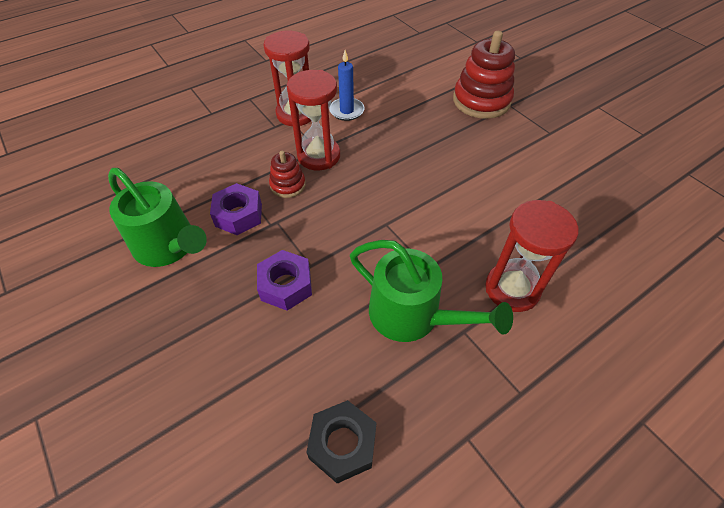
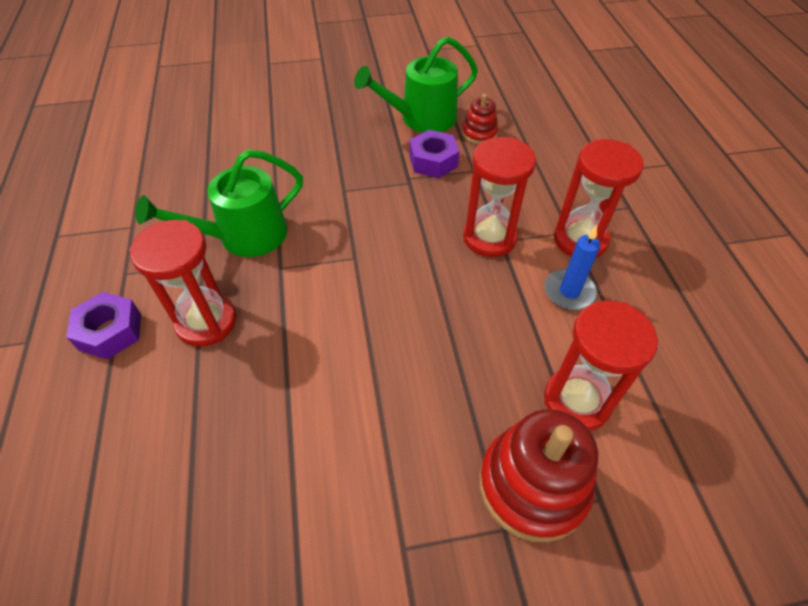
camera: 115 degrees right, 0 degrees up
(286, 285) = (334, 171): purple nut -> purple nut (110, 331)
(288, 185) = (455, 201): red stacking toy -> red stacking toy (479, 133)
(343, 444) = (190, 166): black nut -> none
(423, 95) = (577, 401): none -> red hourglass

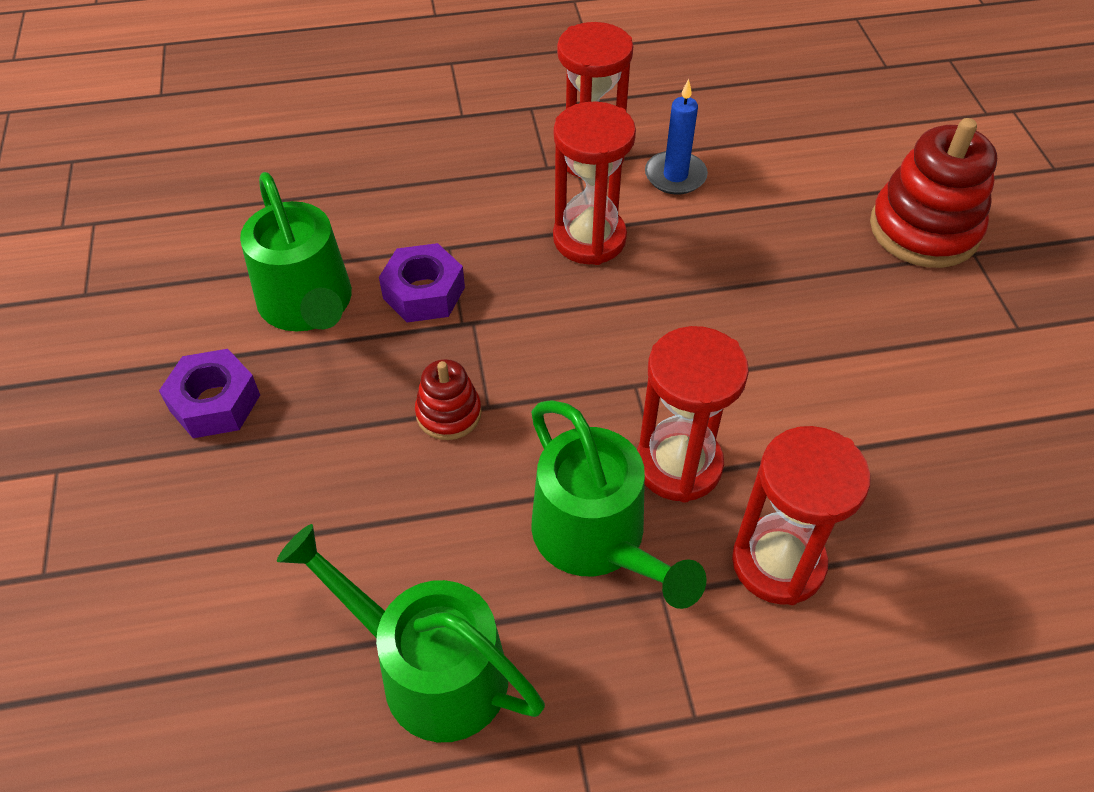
camera: 90 degrees left, 0 degrees up
(110, 331) = (820, 704): purple nut -> purple nut (215, 403)
(187, 175) = (430, 670): none -> green watering can
(479, 133) = (361, 236): red stacking toy -> red stacking toy (449, 413)
(577, 401) = (822, 188): red hourglass -> red hourglass (678, 465)

